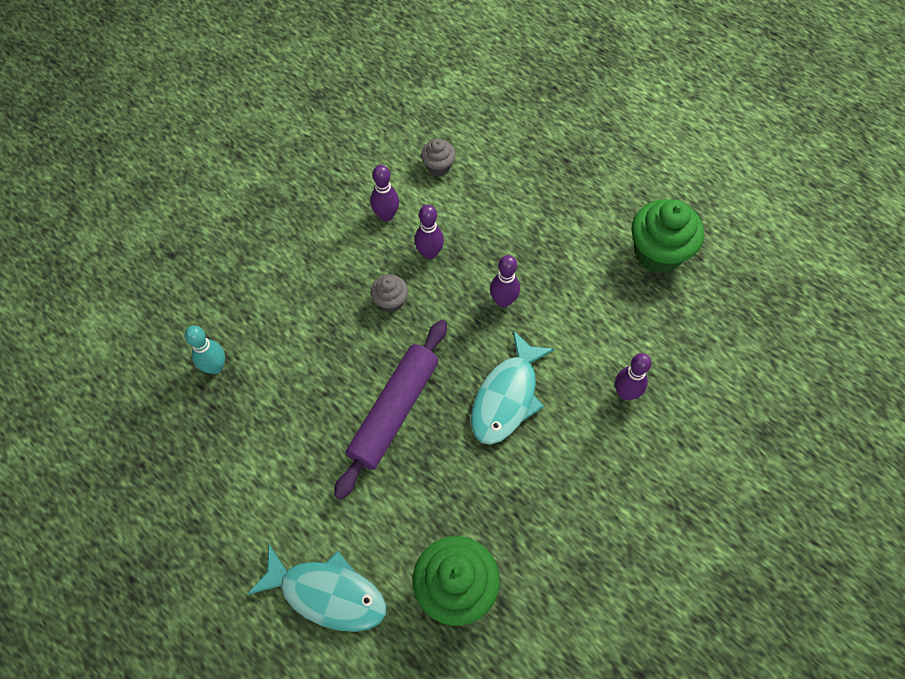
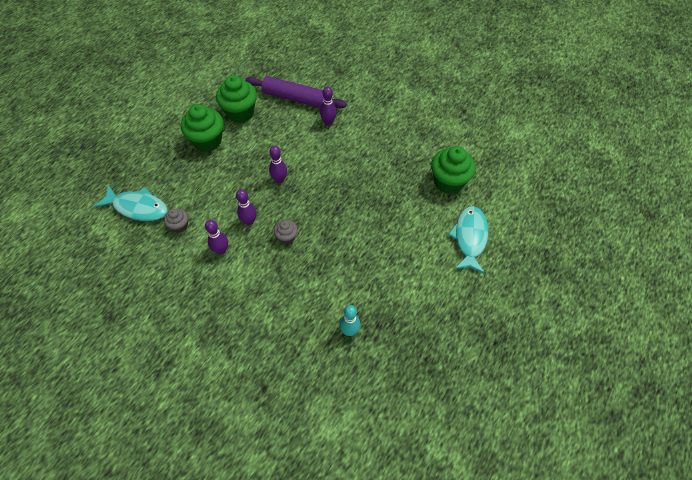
camera: 100 degrees left, 5 degrees down
(394, 411) = (359, 223): purple rolling pin -> purple rolling pin (295, 98)
(507, 397) = (340, 171): turquoise fish -> turquoise fish (138, 207)
(597, 204) = (207, 141): none -> green cupcake

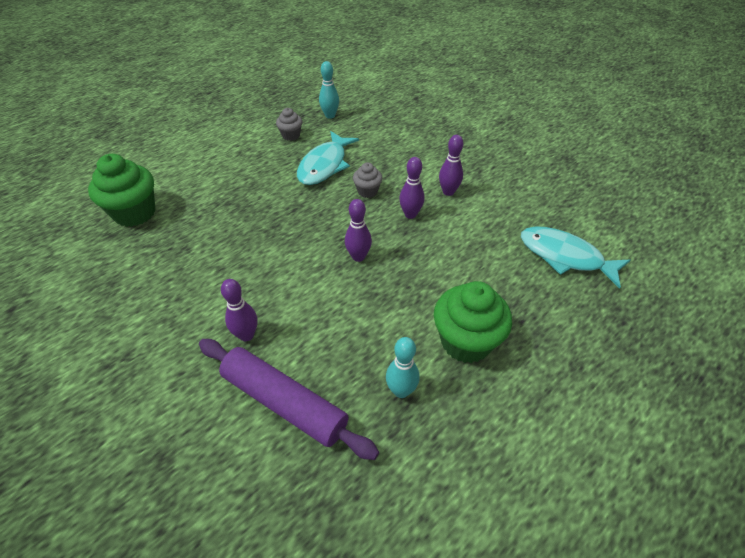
camera: 165 degrees left, 10 degrees down
(179, 226) = (502, 224): grey cupcake -> grey cupcake (291, 135)
(240, 113) = (401, 391): green cupcake -> turquoise bowling pin
(469, 238) = (163, 157): turquoise fish -> turquoise fish (324, 165)

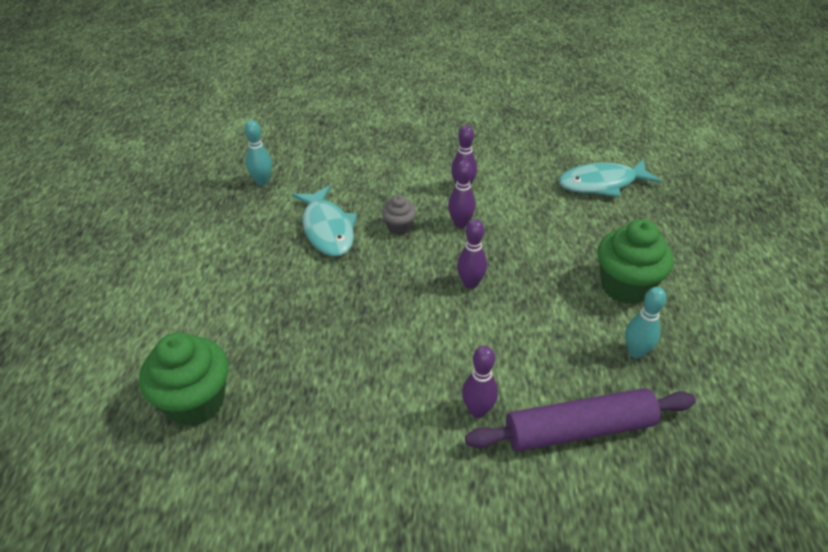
camera: 45 degrees left, 5 degrees down
(291, 135) = (250, 222): grey cupcake -> none

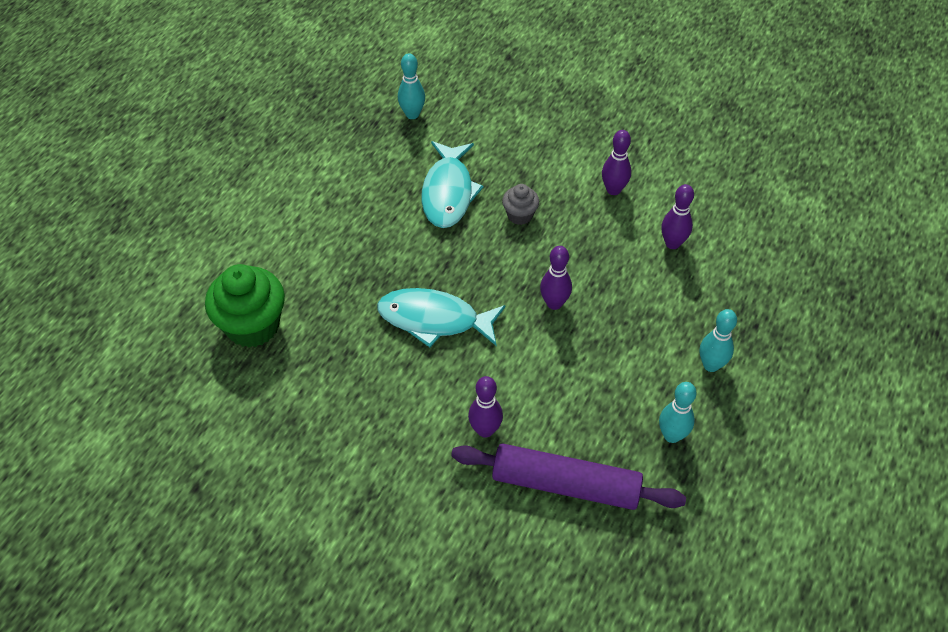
camera: 25 degrees right, 10 degrees up
(460, 223) = (585, 232): purple bowling pin -> purple bowling pin (672, 243)
(602, 184) = (771, 238): turquoise fish -> turquoise fish (434, 319)
(625, 286) = (711, 365): green cupcake -> turquoise bowling pin

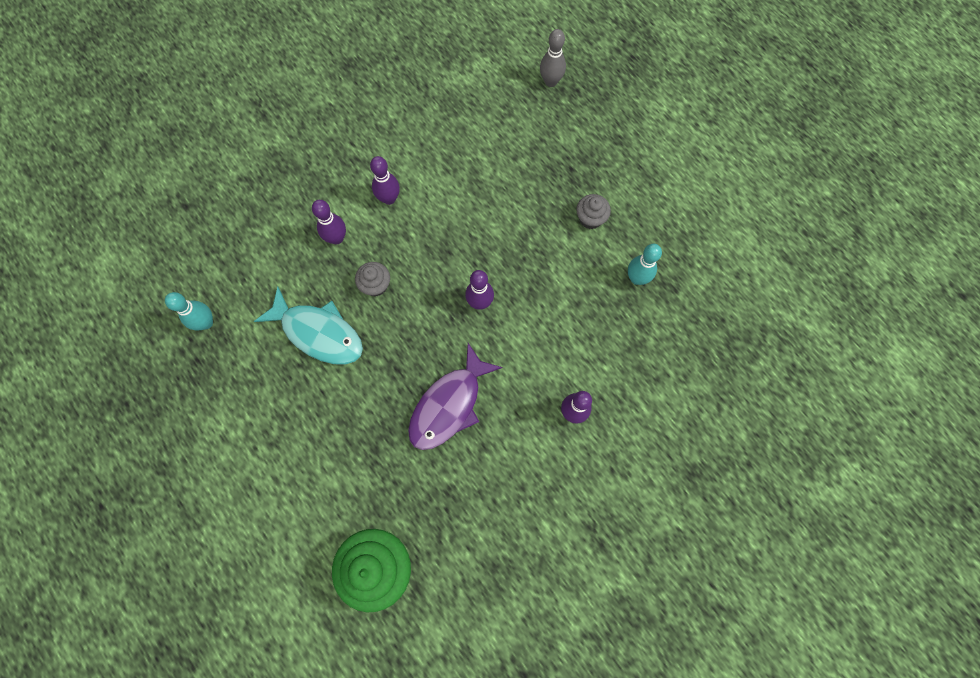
camera: 65 degrees left, 20 degrees up
(434, 319) = (449, 405): turquoise fish -> purple fish
(565, 485) = (645, 374): purple rolling pin -> none
(672, 243) = (466, 184): purple bowling pin -> purple bowling pin (336, 238)
(711, 365) = (590, 218): turquoise bowling pin -> grey cupcake
(842, 269) = (550, 81): none -> grey bowling pin

